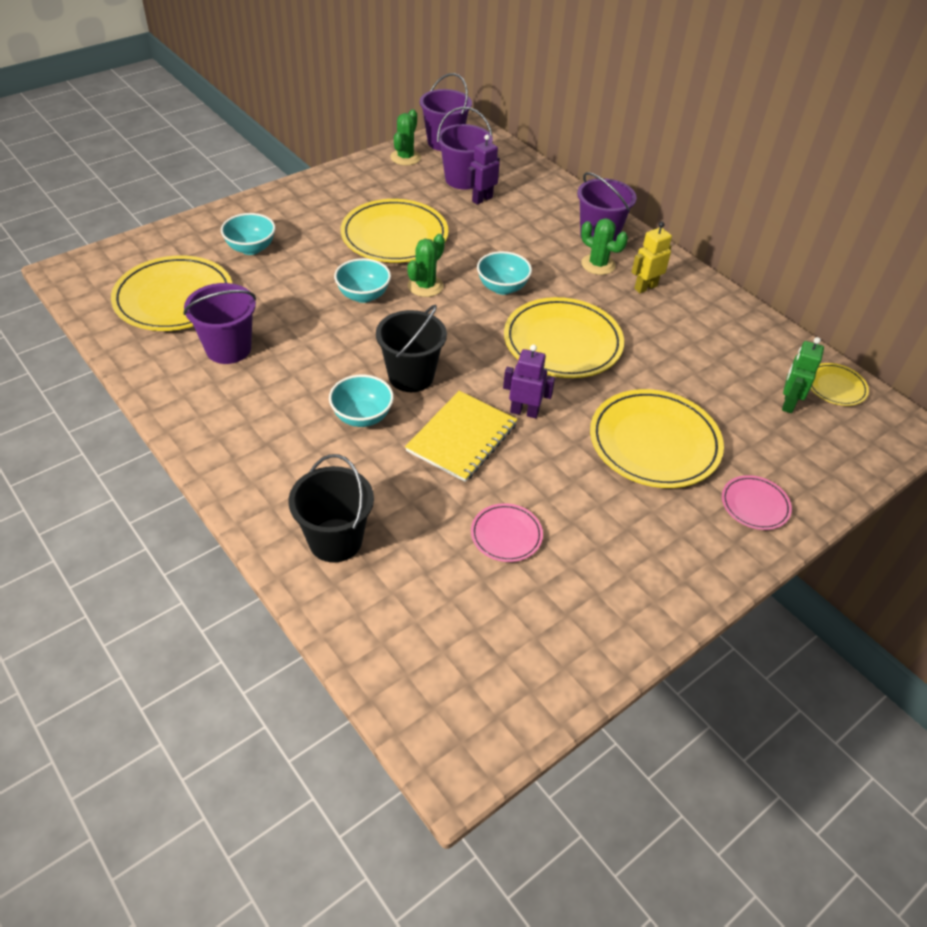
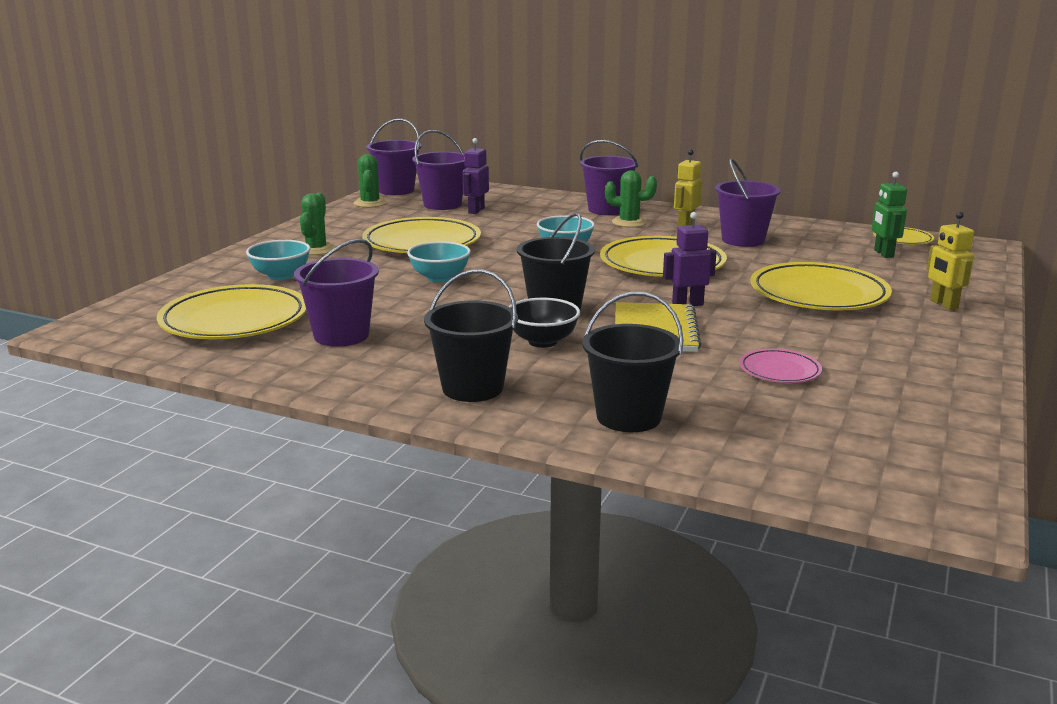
camera: 25 degrees left, 25 degrees down
(260, 455) = (472, 388): none -> black bucket
(362, 417) = (542, 341): turquoise bowl -> black bowl
(425, 286) = (492, 261): green cactus -> green cactus (316, 249)
(674, 331) = (743, 240): none -> purple bucket
(755, 505) = (943, 304): pink plate -> yellow robot

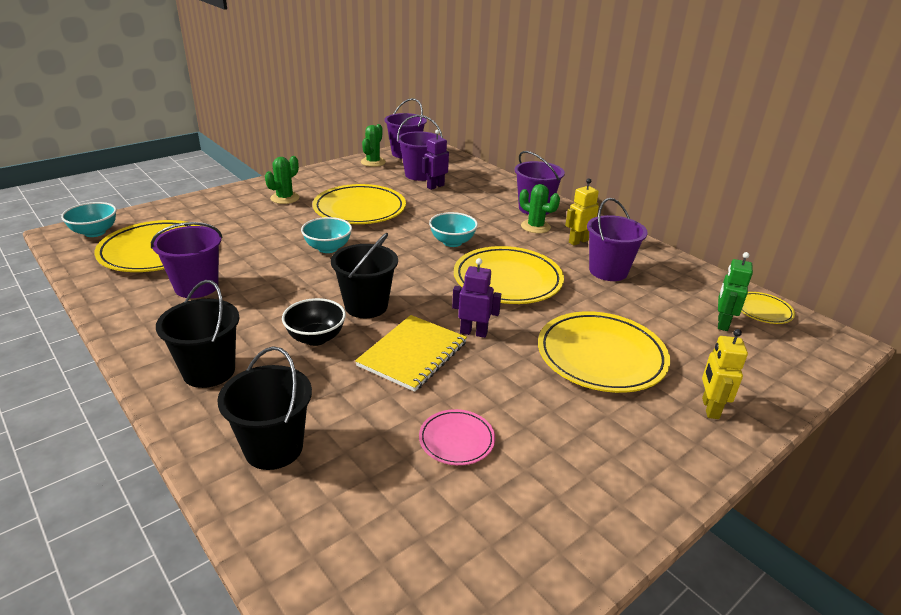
camera: 25 degrees right, 10 degrees up
(281, 276) = (233, 217): turquoise bowl -> turquoise bowl (95, 232)

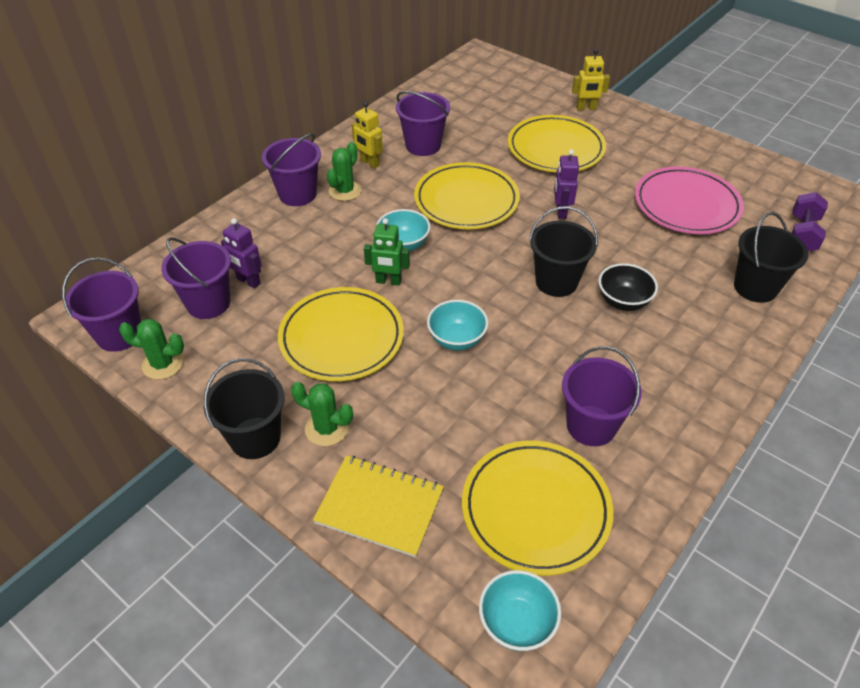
camera: 100 degrees left, 15 degrees up
(209, 371) = (708, 355): black bucket -> black bucket (255, 438)
(345, 553) = (802, 234): none -> purple dumbbell
(412, 354) = (609, 240): yellow notebook -> yellow notebook (379, 507)
(456, 440) = (686, 205): pink plate -> pink plate, size x2.02
(722, 323) = (481, 96): green robot -> green robot (388, 281)
(763, 310) = (453, 78): yellow plate -> none

